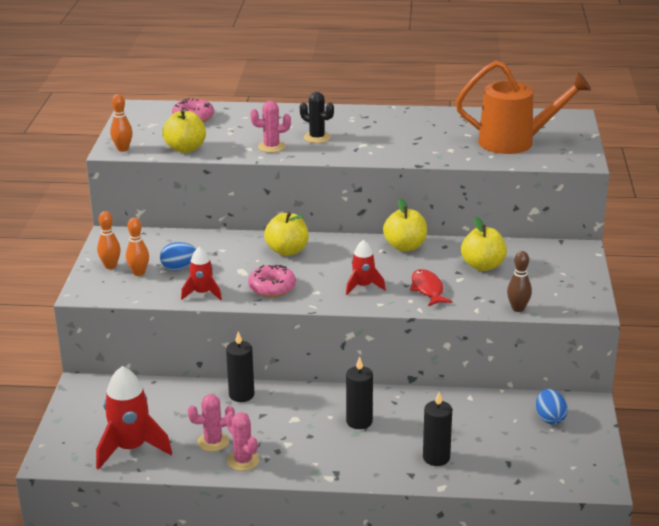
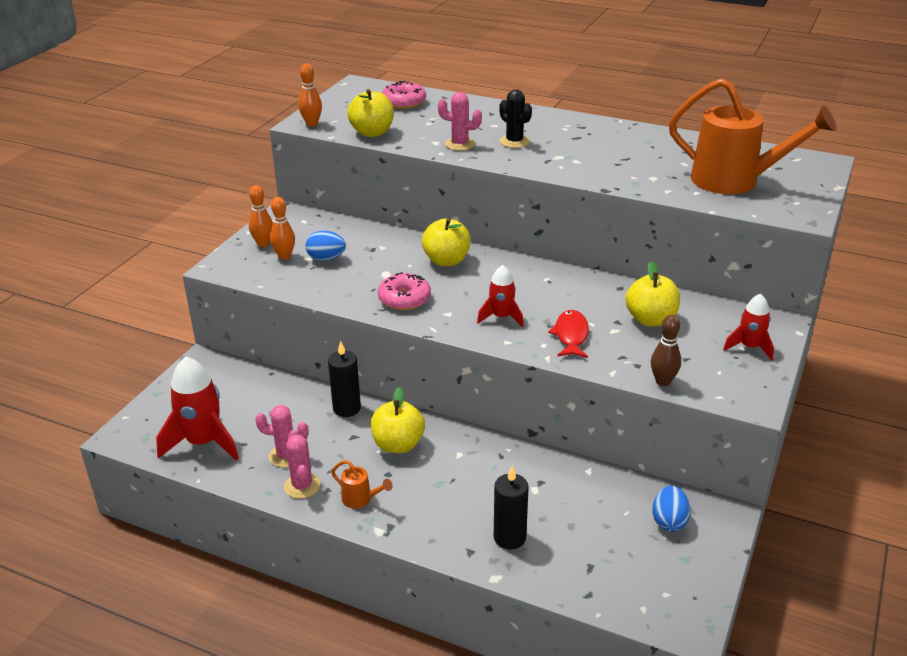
camera: 20 degrees right, 5 degrees up
(202, 293) = (330, 291): red rocket -> red rocket (749, 347)
(299, 459) = (360, 499): none -> orange watering can
(359, 421) = (449, 470): black candle -> none
(405, 246) = (575, 280): yellow apple -> yellow apple (398, 445)

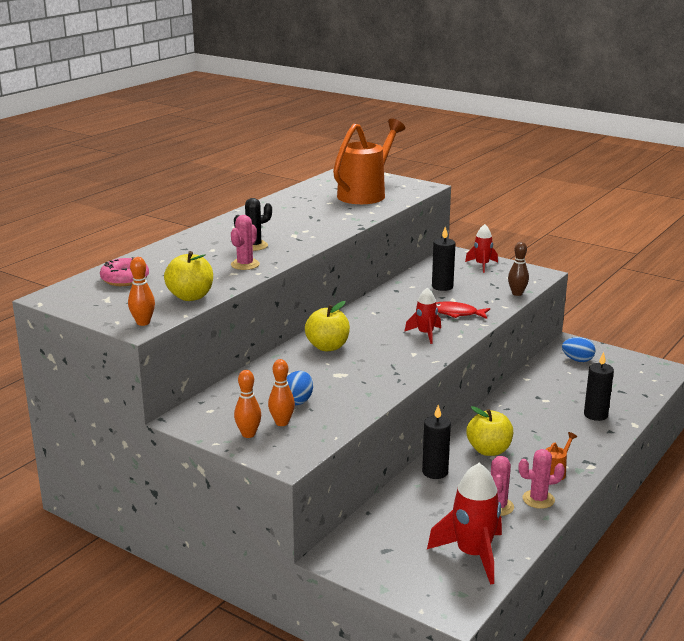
camera: 80 degrees left, 10 degrees down
(404, 299) = (385, 369): pink donut -> none
(650, 320) = (442, 287): yellow apple -> black candle

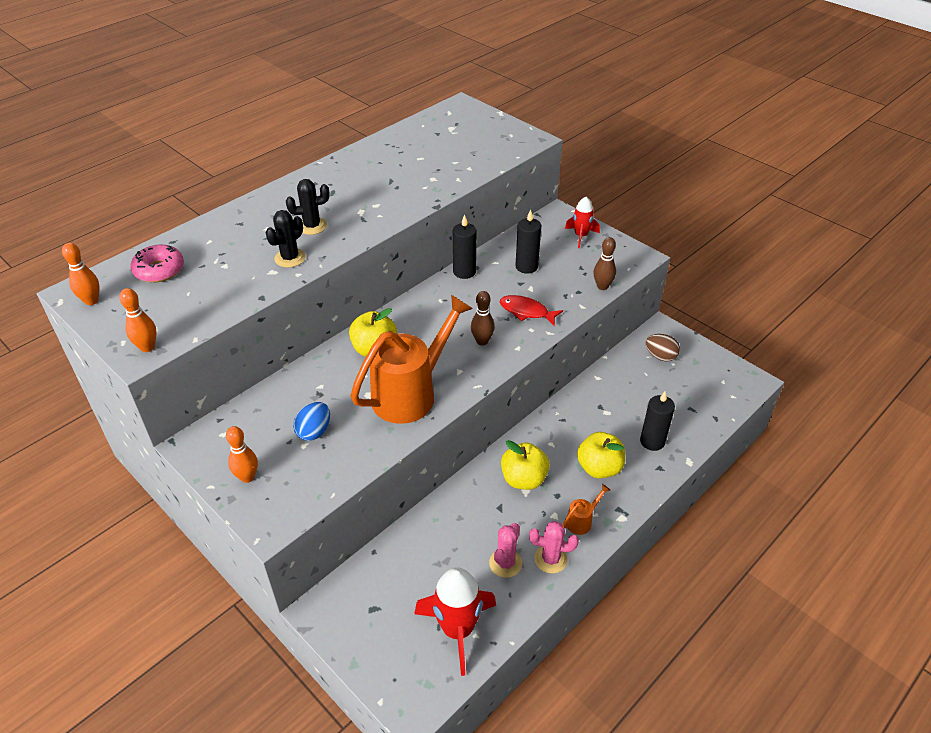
camera: 10 degrees right, 20 degrees up
(190, 296) = (213, 308): yellow apple -> yellow apple (599, 468)
(245, 264) = (290, 258): pink cactus -> black cactus
(282, 423) = (286, 464): orange bowling pin -> orange bowling pin (91, 301)
(365, 194) = (464, 147): orange watering can -> orange watering can (411, 394)
(425, 334) = (482, 341): red rocket -> brown bowling pin
(435, 472) = (458, 503): black candle -> black candle (464, 272)
(577, 360) = (660, 356): blue egg -> brown egg

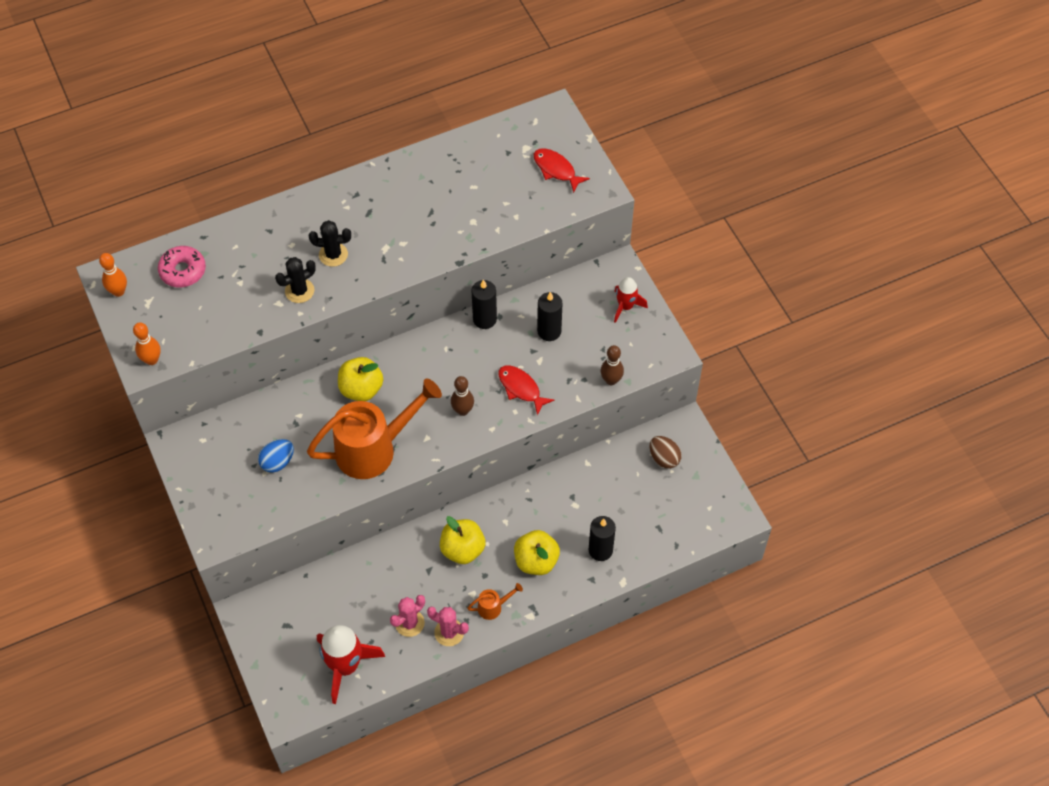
camera: 20 degrees right, 15 degrees up
(247, 477) = (210, 489): orange bowling pin -> none
(485, 135) = (556, 169): none -> red fish

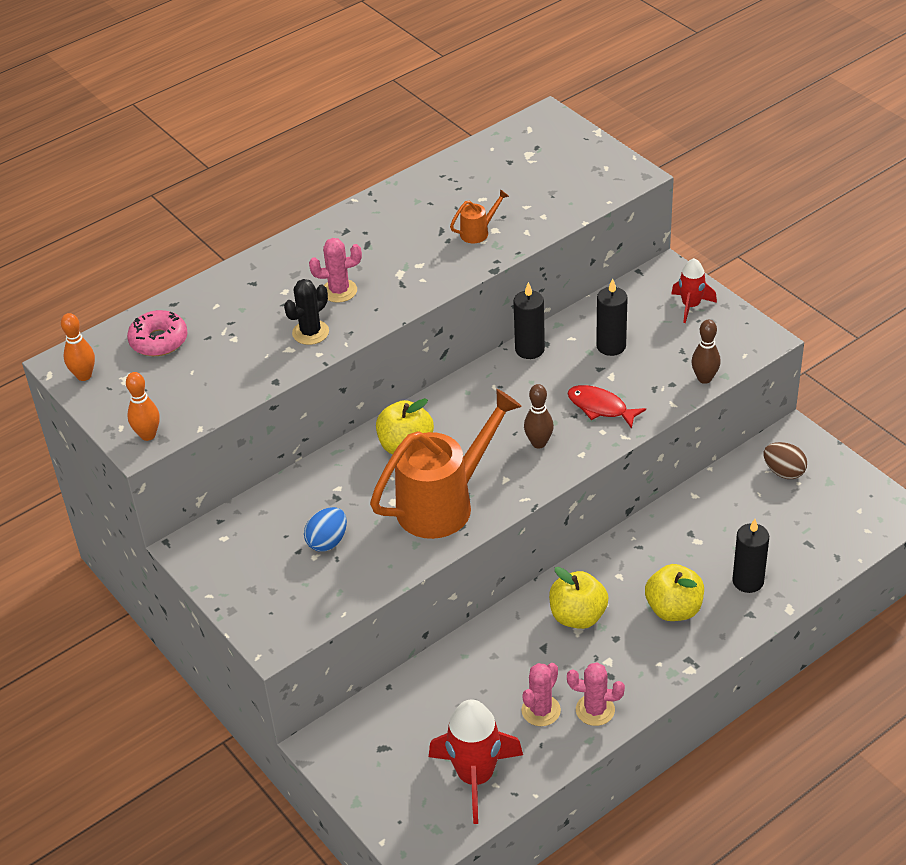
camera: 10 degrees left, 15 degrees down
(333, 255) = (339, 291): black cactus -> pink cactus
(493, 607) = (640, 670): orange watering can -> orange watering can (478, 232)
(556, 169) = (572, 166): red fish -> none

